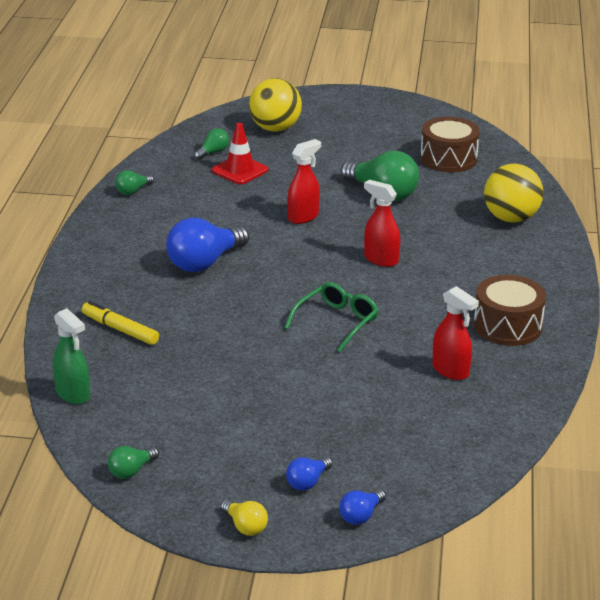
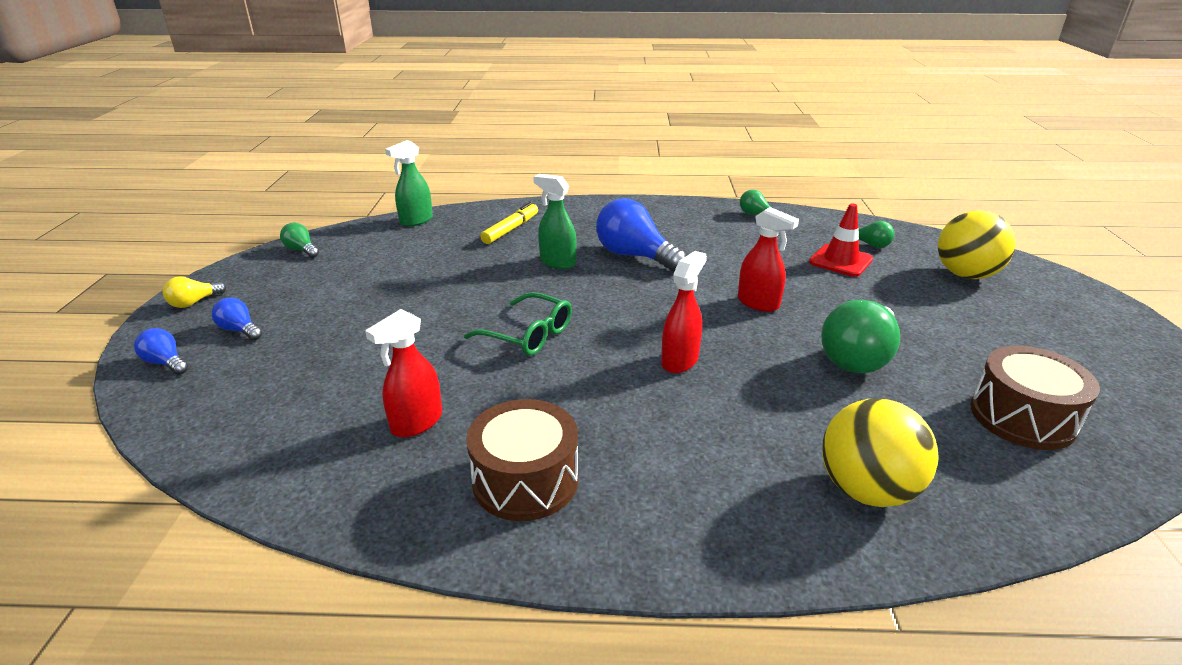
camera: 85 degrees right, 0 degrees up
(207, 304) = (557, 262): none -> green spray bottle

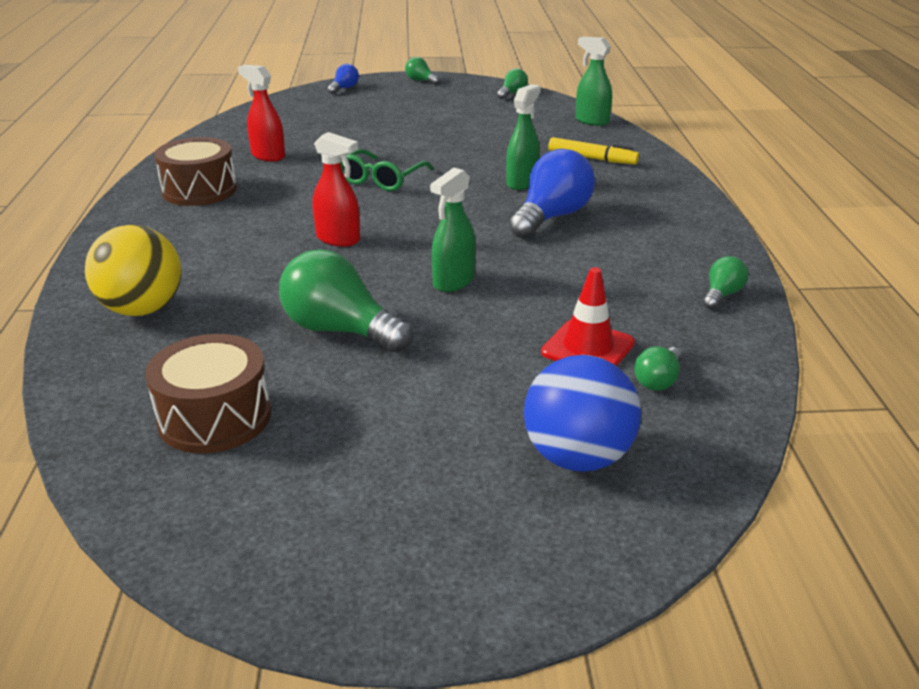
camera: 85 degrees right, 0 degrees up
(194, 302) = (421, 81): yellow light bulb -> green light bulb
(240, 330) = (384, 97): blue light bulb -> none
(758, 303) = (453, 282): red spray bottle -> green spray bottle
(965, 275) = (577, 457): yellow ball -> blue ball

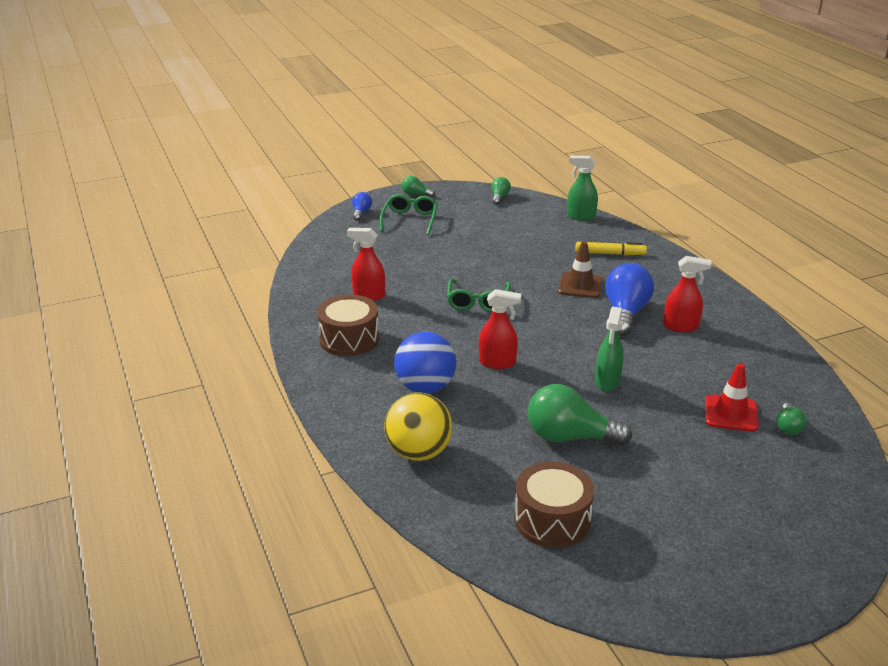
camera: 20 degrees left, 0 degrees up
(389, 100) = (410, 220): none -> green glasses
(522, 182) = (580, 286): green spray bottle -> brown traffic cone
(577, 457) = (784, 490): blue ball -> blue ball (425, 387)
(612, 242) = (681, 326): none -> red spray bottle
(722, 295) = (778, 355): green light bulb -> none

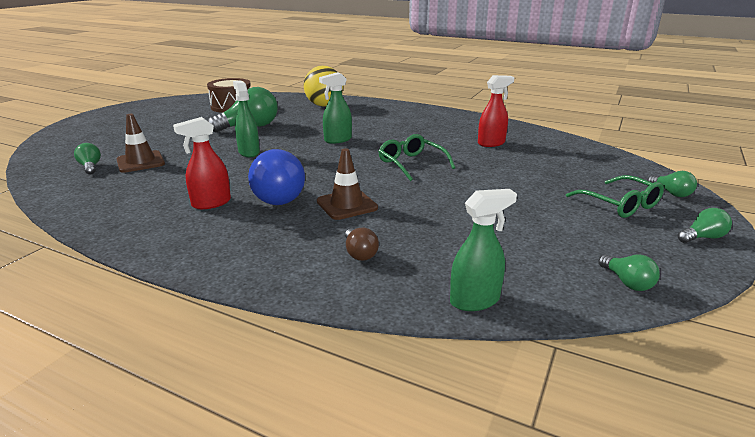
camera: 140 degrees right, 5 degrees down
(349, 339) = (446, 124): brown drum -> none
(361, 213) = (671, 193): blue light bulb -> green light bulb
(425, 387) = (361, 121): blue ball -> none
(497, 363) = (337, 140): red spray bottle -> green spray bottle
(610, 254) = (359, 253): yellow marker -> brown light bulb
(731, 413) = (140, 162): red traffic cone -> brown traffic cone

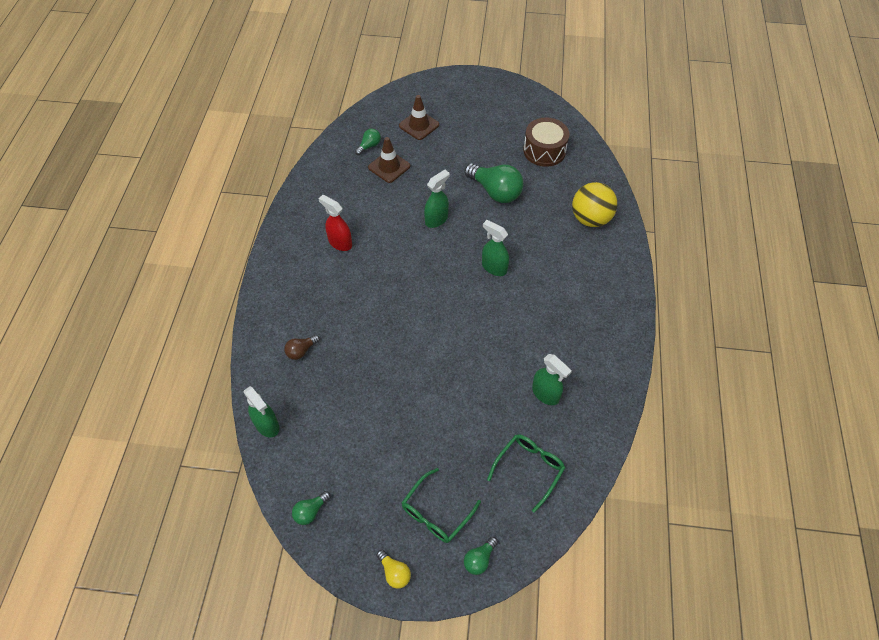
camera: 70 degrees right, 30 degrees up
(275, 196) = (363, 273): blue light bulb -> none
(347, 205) = (366, 320): brown traffic cone -> brown traffic cone (419, 125)
(411, 164) = (461, 340): green glasses -> green glasses (529, 469)
(491, 143) = (545, 394): red spray bottle -> green spray bottle
(702, 237) = (394, 572): green light bulb -> yellow light bulb

